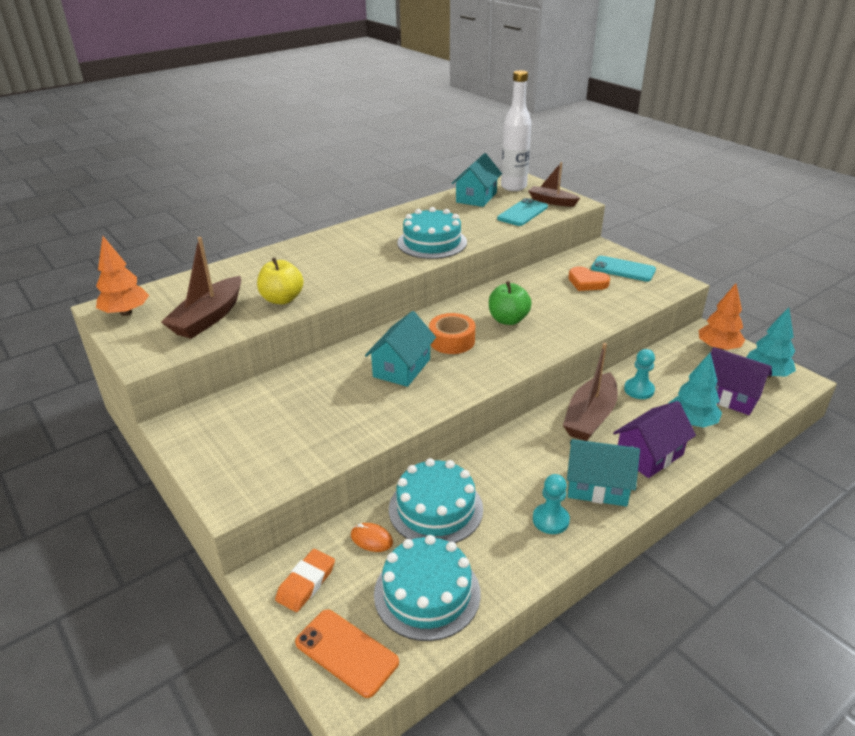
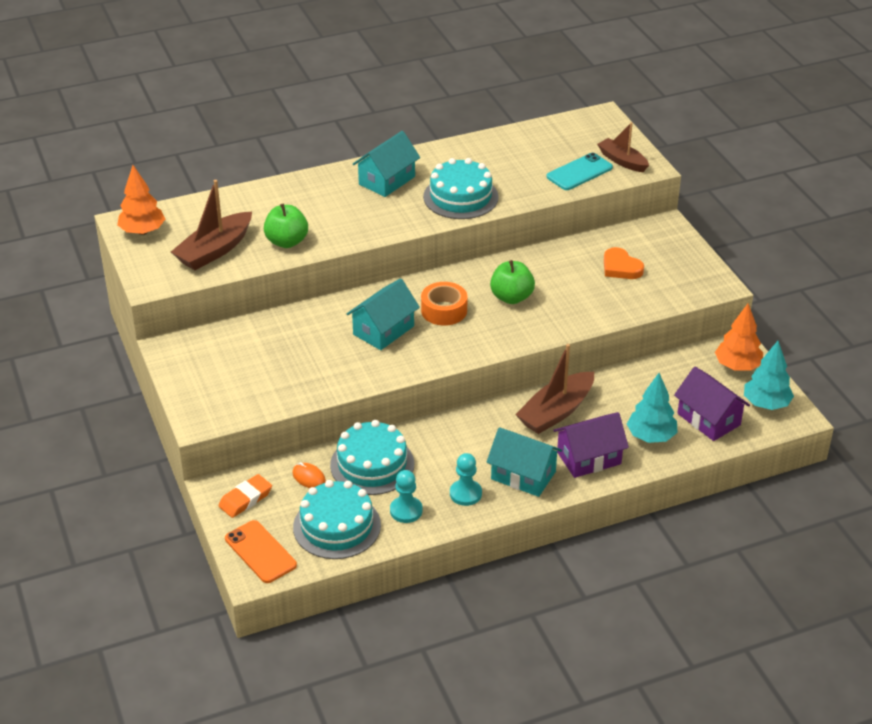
camera: 15 degrees right, 5 degrees up
(282, 299) = (287, 242): yellow apple -> green apple
(476, 197) = (540, 140): turquoise house -> turquoise house (387, 180)
(513, 187) = (592, 131): white bottle -> none
(623, 269) = (671, 258): turquoise phone -> none
(639, 390) = (622, 395): turquoise pawn -> turquoise pawn (406, 511)

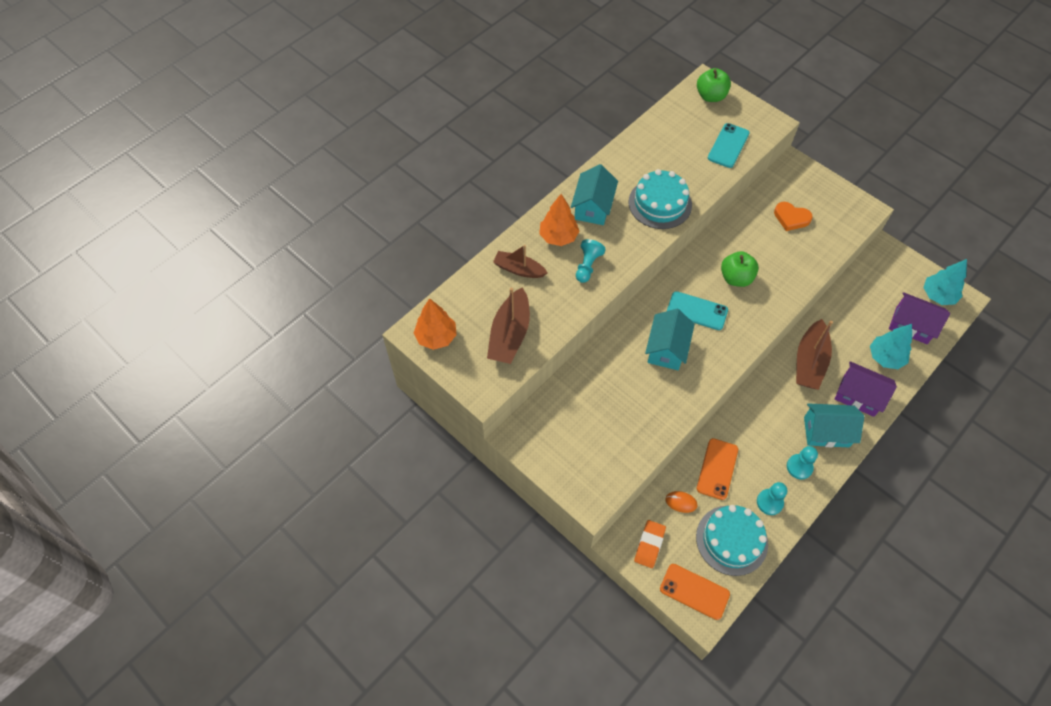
camera: 25 degrees left, 20 degrees up
(287, 242) = (560, 302): green apple -> green apple (711, 96)
(339, 223) = (587, 266): none -> turquoise pawn
(372, 464) = (717, 469): turquoise cake -> orange phone
(444, 310) = (697, 311): orange tape -> turquoise phone
(589, 458) = (858, 396): purple house -> purple house turned 75 degrees clockwise
(622, 161) = (750, 123): brown boat -> brown boat (519, 269)
(737, 366) = (898, 268): orange tree -> orange tree (558, 237)

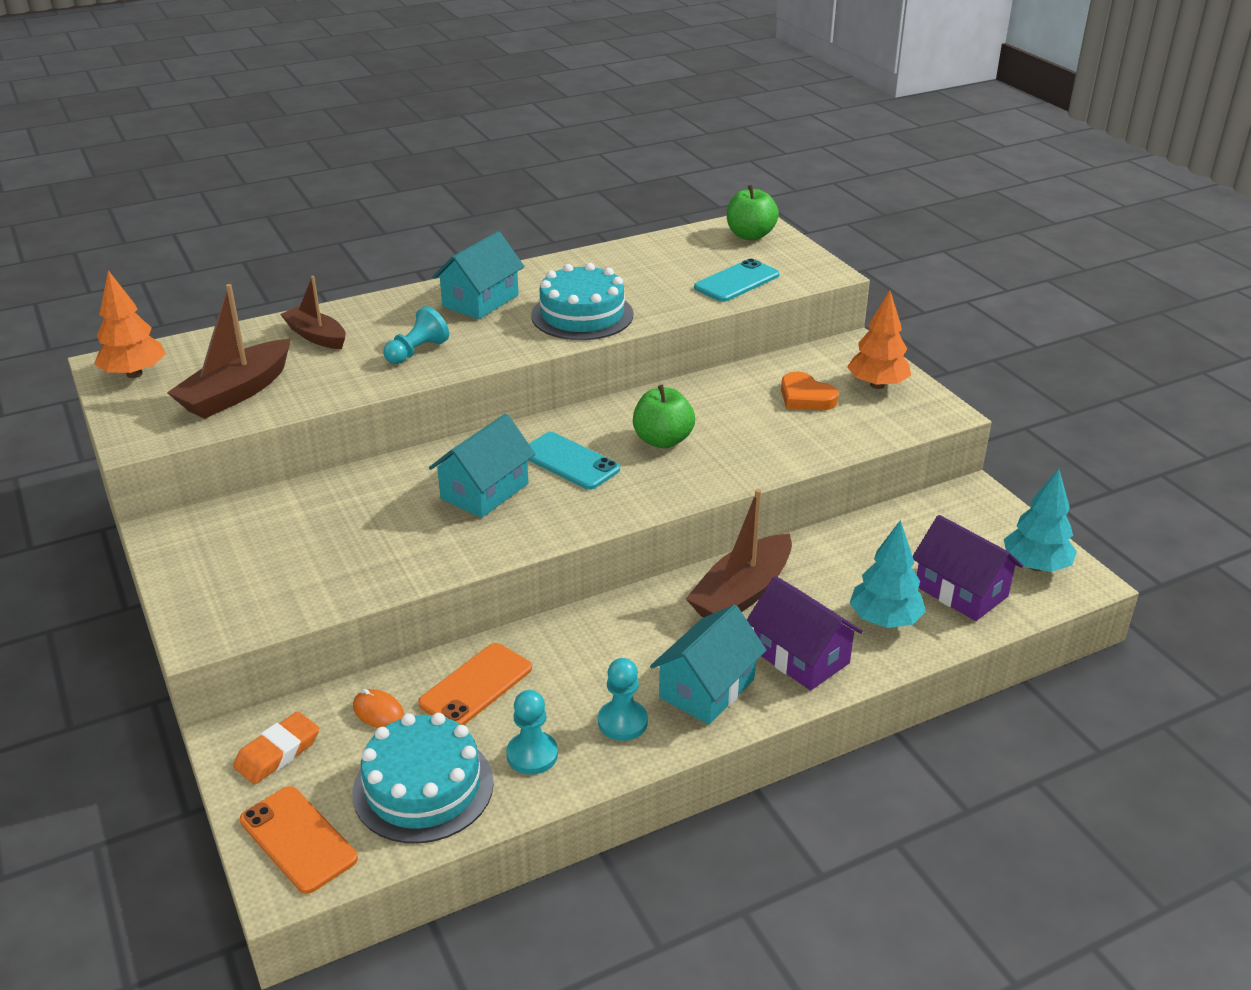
camera: 20 degrees right, 25 degrees down
(558, 237) = (403, 318): orange tree -> orange tree (877, 385)
(826, 432) = (707, 688): turquoise house -> turquoise house turned 75 degrees counterclockwise

